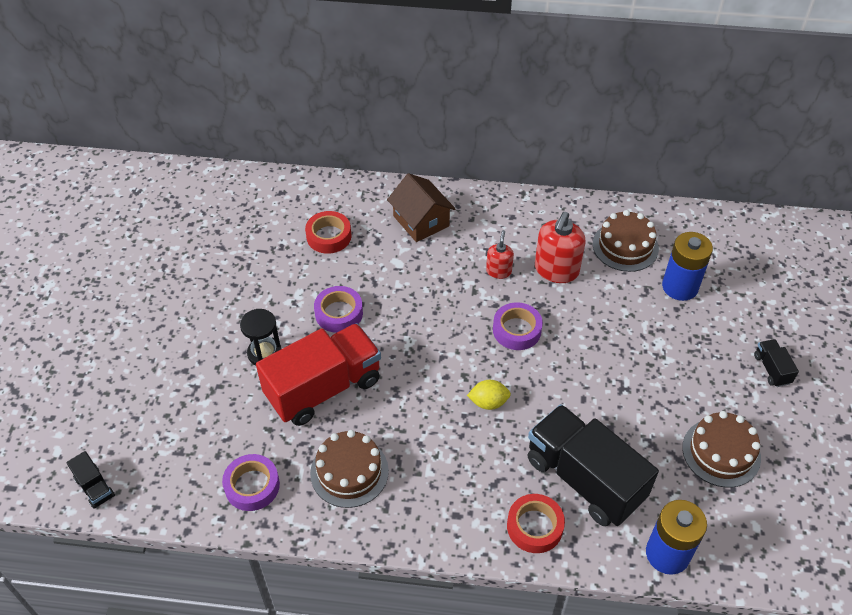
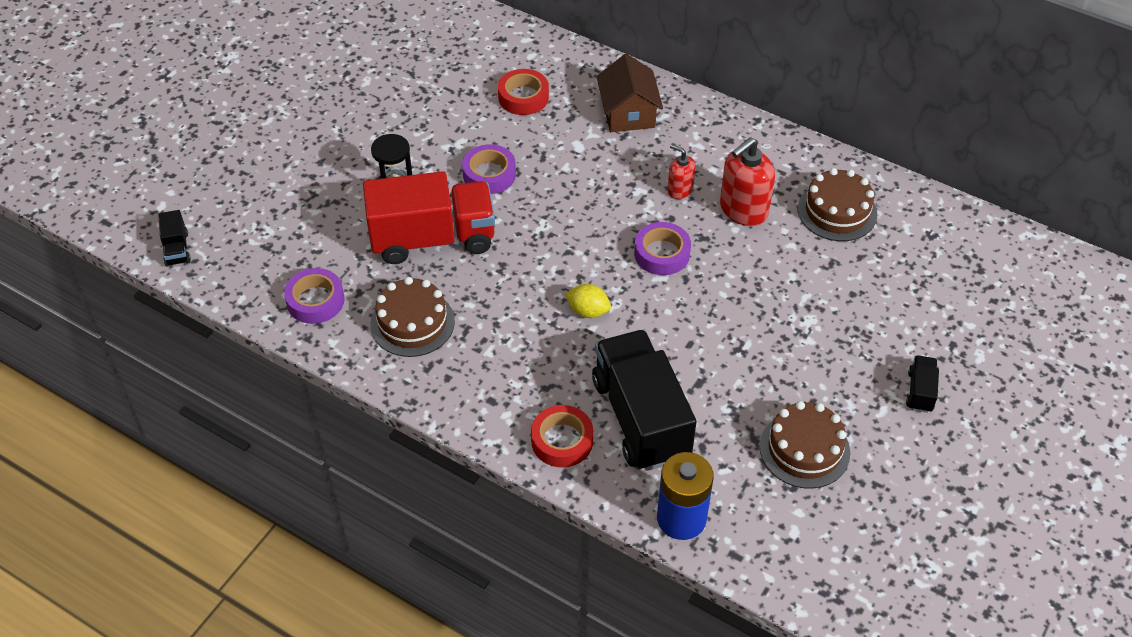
camera: 25 degrees right, 0 degrees up
(498, 271) = (680, 189): red soap dispenser -> red soap dispenser turned 90 degrees counterclockwise
(680, 287) = (871, 273): blue battery -> none

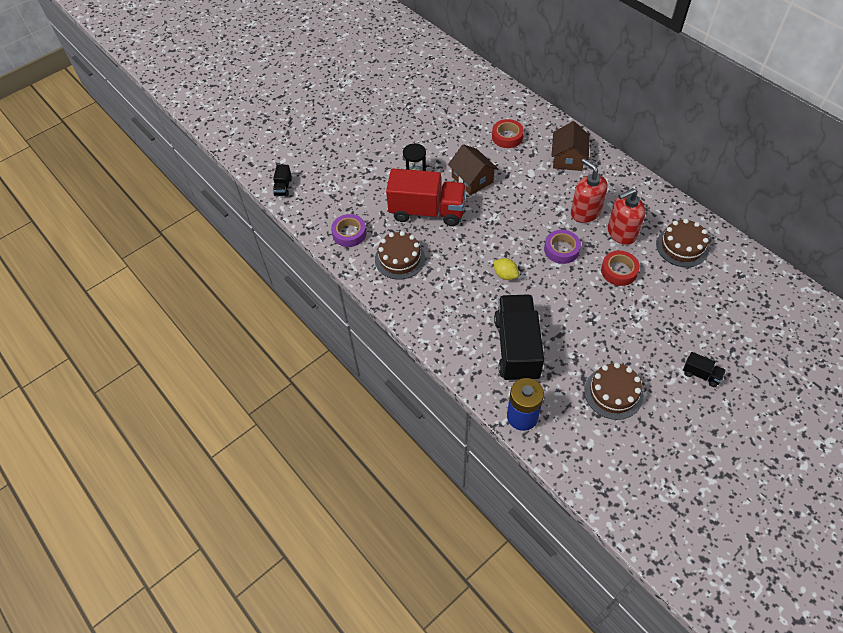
camera: 20 degrees right, 5 degrees up
(489, 174) = (472, 179): purple tape -> brown house
(562, 441) = (465, 350): red tape -> red tape (619, 271)
(680, 189) = (585, 212): red soap dispenser -> red soap dispenser, size x1.77
(920, 391) = (701, 374): black truck -> black truck turned 90 degrees clockwise

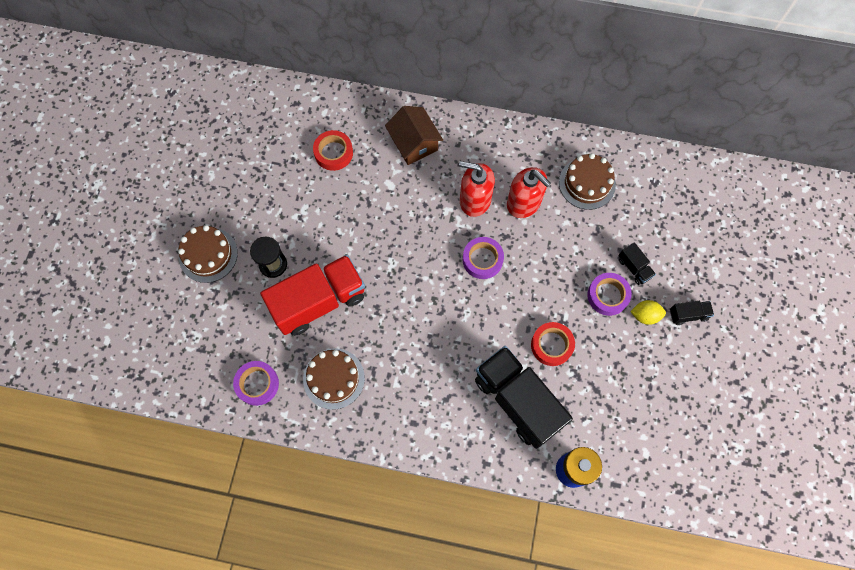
camera: 40 degrees left, 15 degrees up
(283, 187) = (136, 375): black truck -> black truck (634, 268)
(472, 179) = (336, 231): brown house -> none
(505, 275) = (450, 326): yellow lemon -> yellow lemon (645, 315)
(613, 393) = (631, 387): brown cake -> brown cake (208, 255)
(619, 271) = (550, 249): red tape -> red tape (551, 345)
(621, 233) = (524, 203): red soap dispenser -> red soap dispenser turned 75 degrees counterclockwise
(642, 324) = (607, 295): none -> purple tape

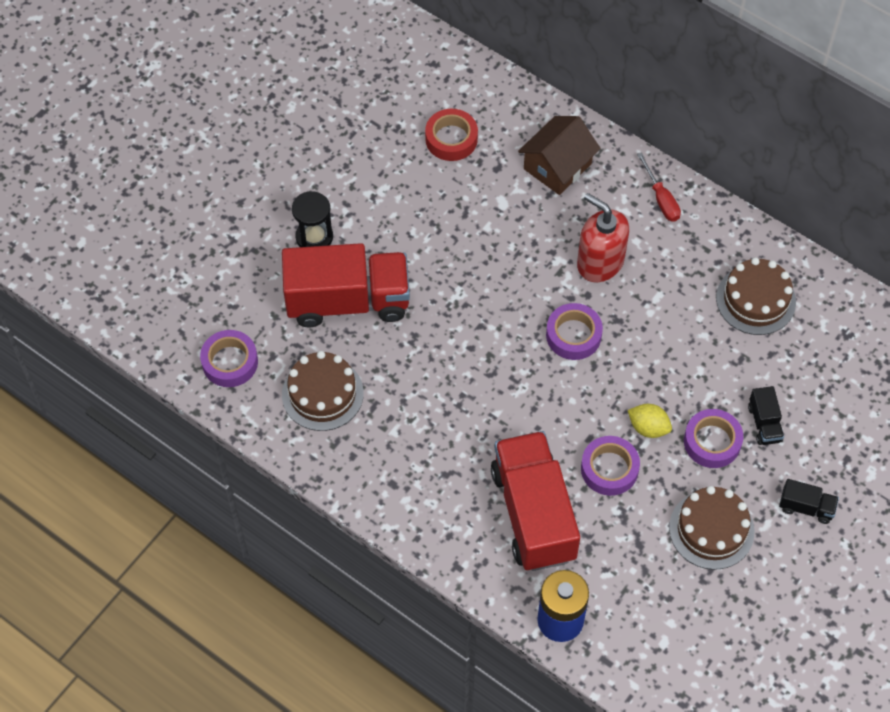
camera: 25 degrees right, 10 degrees down
(208, 255) = (243, 195): brown cake -> brown cake (711, 529)
(414, 143) = (557, 166): brown house -> brown house turned 45 degrees clockwise
(493, 138) = (661, 199): none -> red screwdriver
(517, 401) = (533, 513): black truck -> red truck
(524, 203) = (661, 290): red soap dispenser -> none
(551, 345) = (609, 469): red tape -> purple tape
(645, 315) = (748, 484): yellow lemon -> yellow lemon (648, 427)

